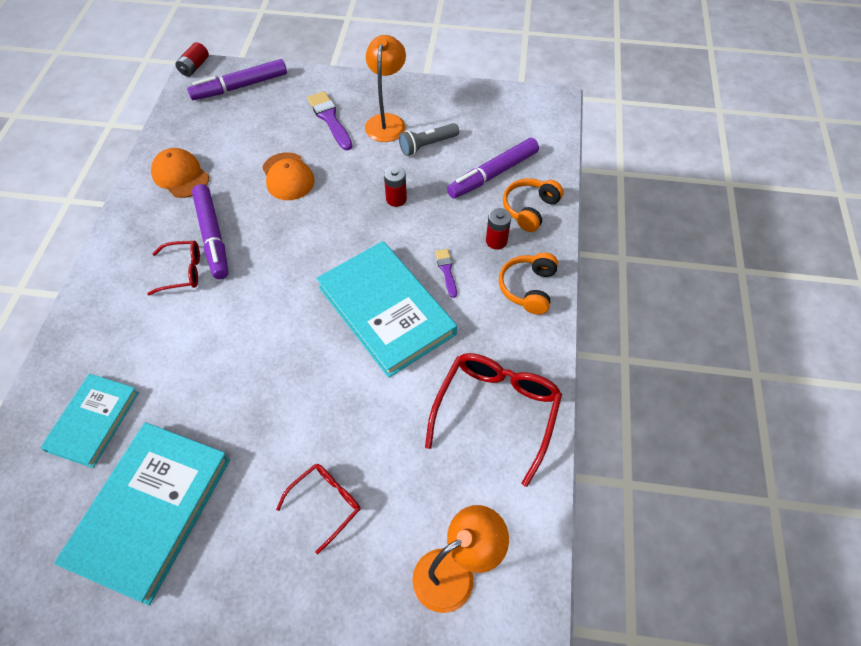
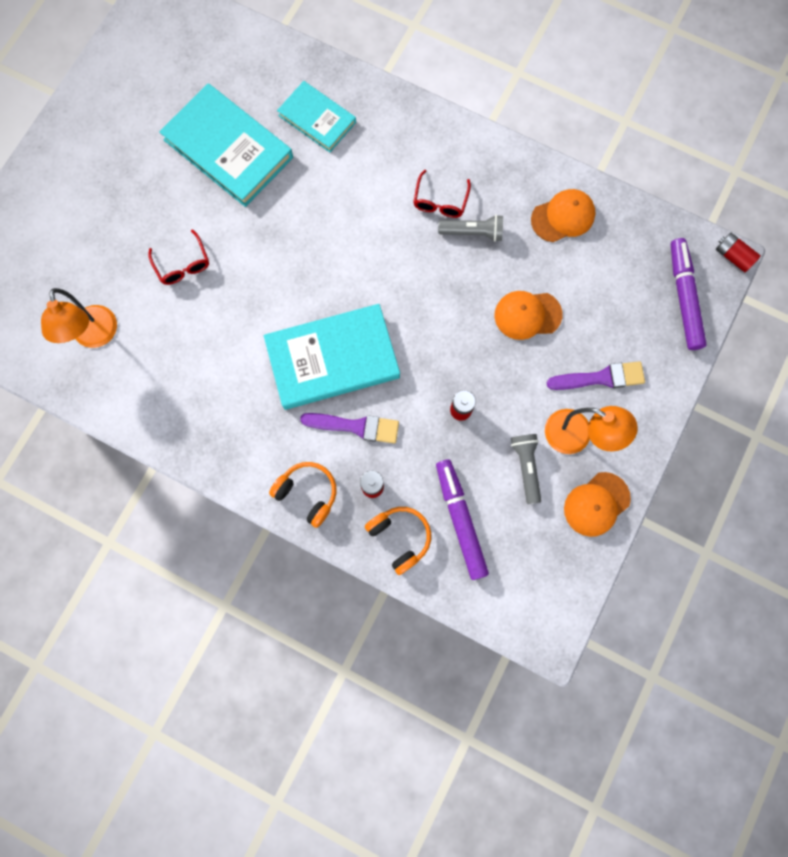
camera: 110 degrees right, 20 degrees up
(213, 236) = (473, 233): purple marker -> grey flashlight
(437, 99) = (596, 504): none -> orange cap
(446, 270) = (355, 426): purple brush -> purple brush, size x1.72
(496, 411) = (201, 414): red glasses -> none

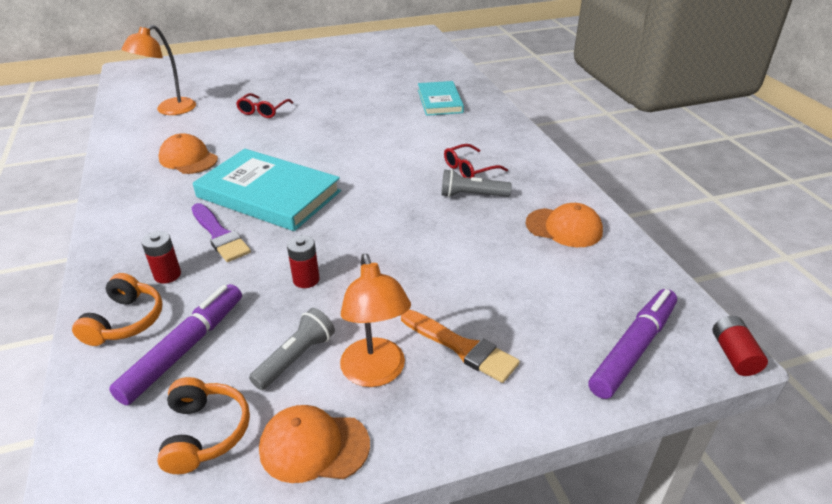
camera: 45 degrees right, 40 degrees down
(228, 149) = (367, 88): turquoise book -> none
(307, 493) = (125, 246): orange headphones -> orange headphones (205, 433)
(473, 233) = (471, 195): grey flashlight -> grey flashlight turned 135 degrees clockwise
(527, 315) = (450, 262): orange cap -> orange cap (188, 159)
(600, 378) = (461, 347): purple brush -> orange brush

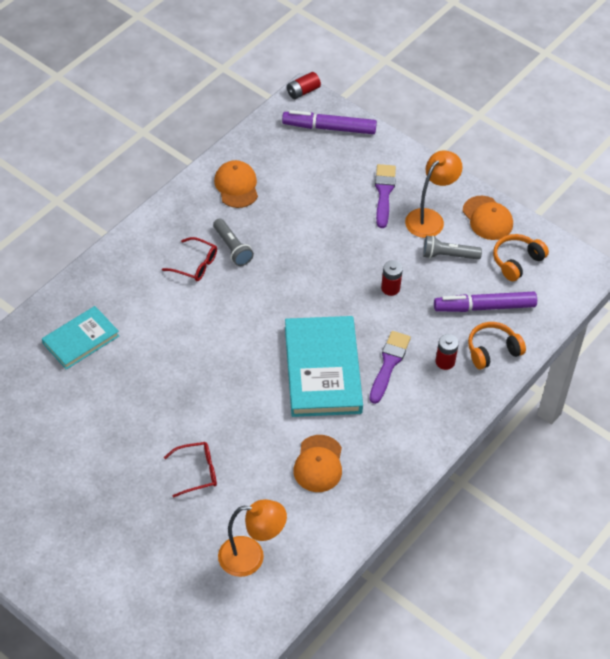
camera: 125 degrees left, 15 degrees up
(461, 347) = (384, 193): orange brush -> purple brush

